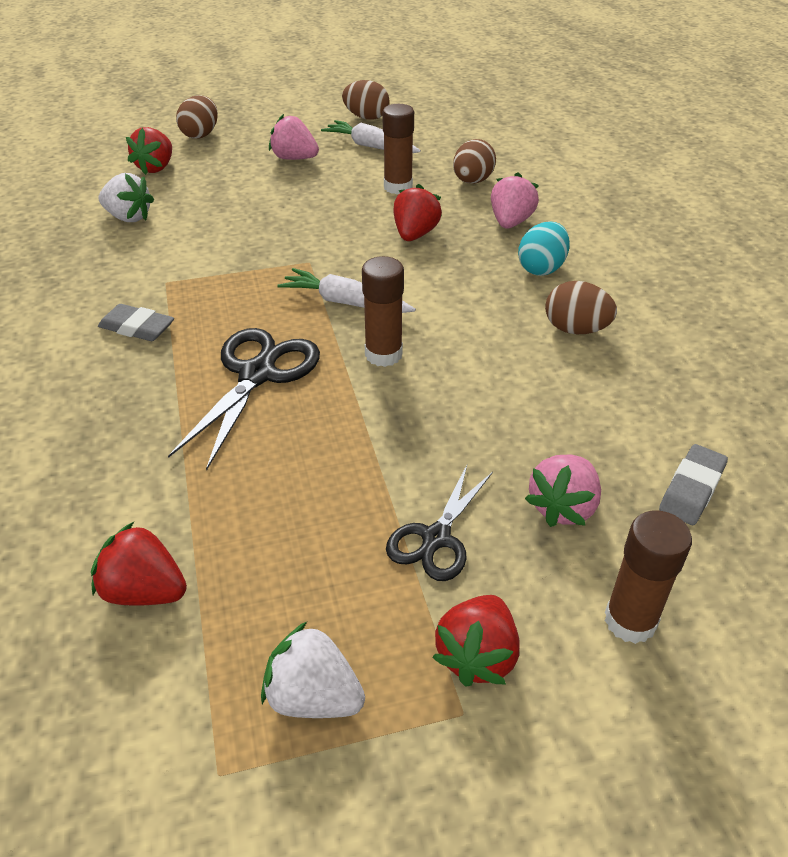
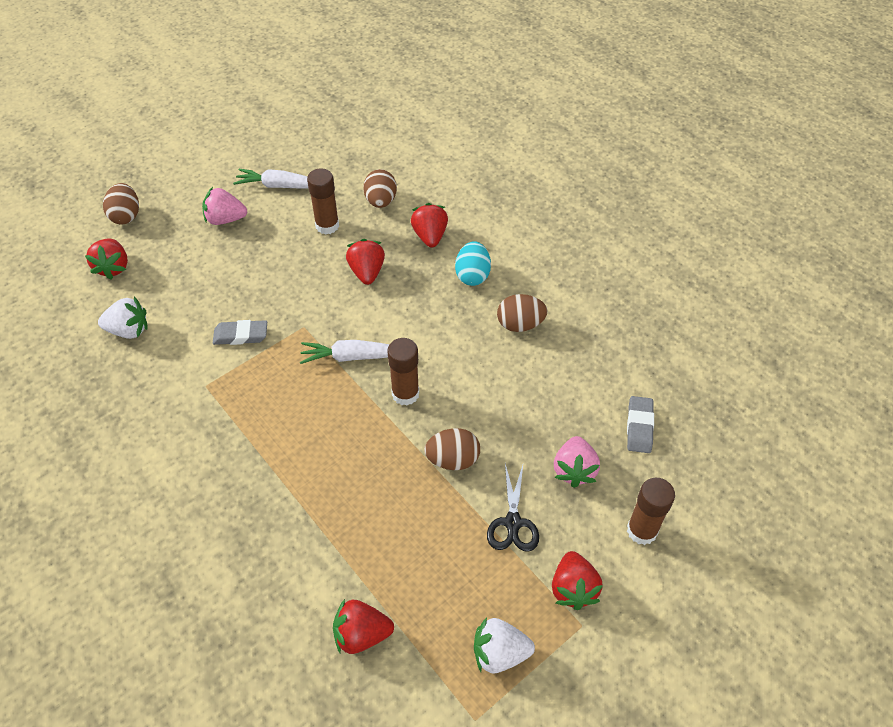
camera: 25 degrees left, 10 degrees up
(137, 327) = (214, 436): grey eraser -> grey eraser (241, 335)
(257, 374) = (329, 444): black scissors -> none
(366, 117) = (257, 152): brown egg -> brown egg (453, 460)
(510, 222) = (430, 236): pink strawberry -> red strawberry

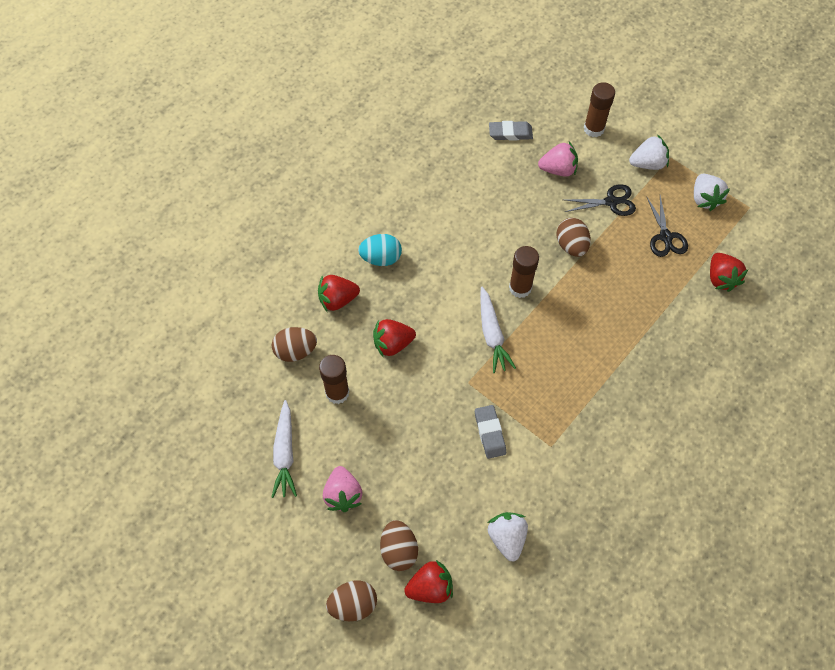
camera: 100 degrees left, 10 degrees up
(444, 578) = (665, 237): none -> black scissors
(520, 324) = (430, 216): brown egg -> brown egg (399, 550)
(573, 588) = (647, 163): red strawberry -> white strawberry

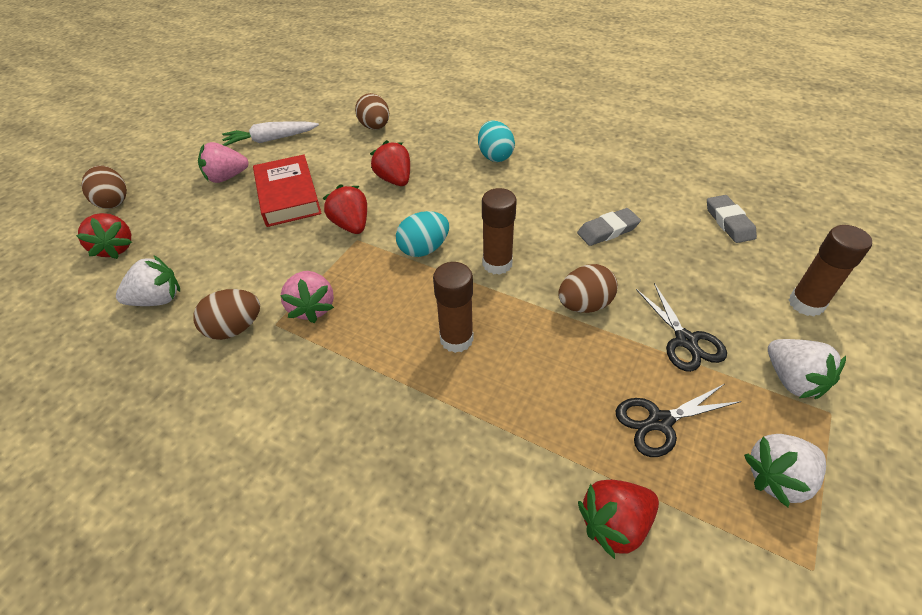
camera: 80 degrees right, 15 degrees down
(337, 300) = (437, 139): red strawberry -> red strawberry (351, 225)
(337, 393) = (334, 156): brown glue stick -> brown glue stick (456, 339)
(391, 436) = (288, 196): none -> red book
(399, 550) = (162, 221): brown egg -> brown egg (235, 328)
(489, 433) = (292, 266): grey eraser -> grey eraser (607, 230)
(492, 334) = (424, 249): white carrot -> turquoise egg
(558, 169) = (703, 274): pink strawberry -> pink strawberry (312, 308)

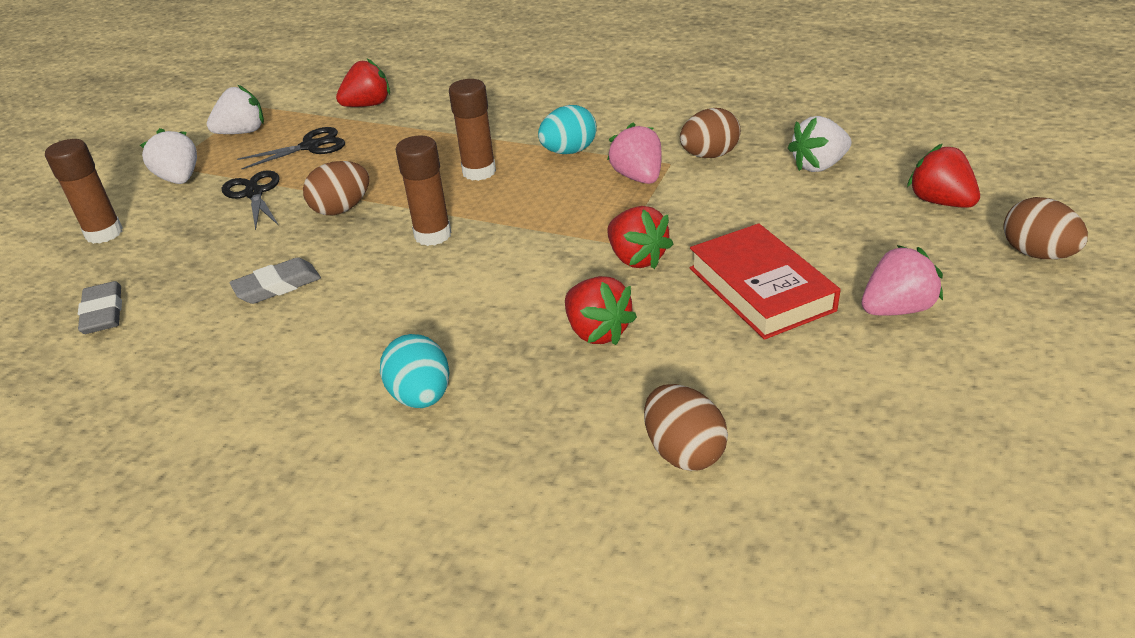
camera: 175 degrees right, 10 degrees down
(271, 139) = (891, 396): white carrot -> none
(424, 249) = (526, 241): turquoise egg -> turquoise egg (569, 151)

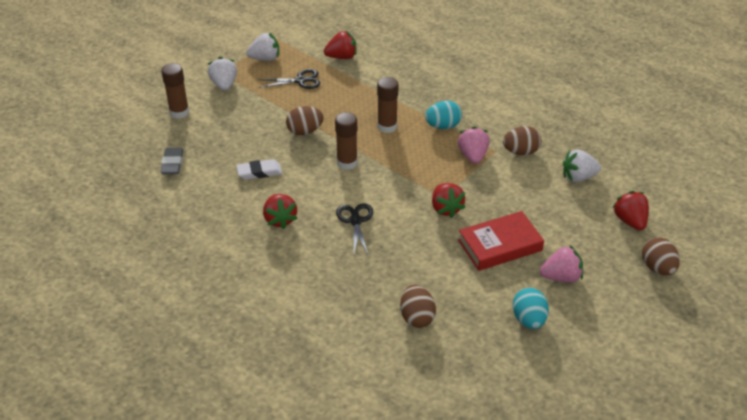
camera: 15 degrees right, 5 degrees up
(254, 193) = (261, 107): black scissors -> black scissors (355, 221)
(277, 286) = (259, 172): grey eraser -> white eraser
(421, 396) = (310, 254): turquoise egg -> turquoise egg (529, 320)
(597, 332) = (406, 245): red strawberry -> red strawberry (280, 219)
(761, 289) = (500, 245): red book -> red book turned 75 degrees clockwise

